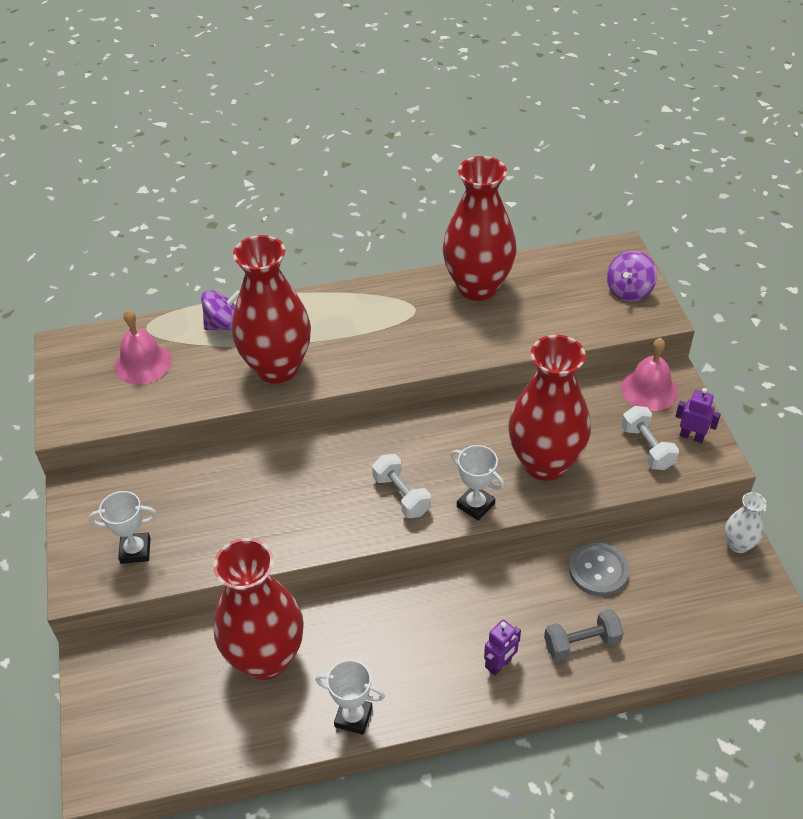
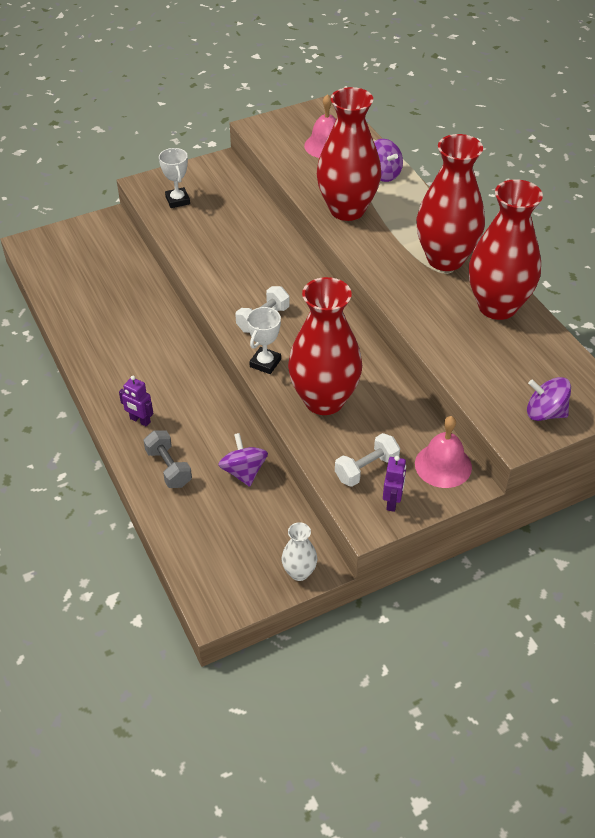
camera: 75 degrees right, 0 degrees up
(266, 658) = (124, 296): red vase -> red vase (445, 259)
(353, 717) = (84, 348): white trophy -> none
(598, 570) = (244, 472): grey button -> purple spinning top

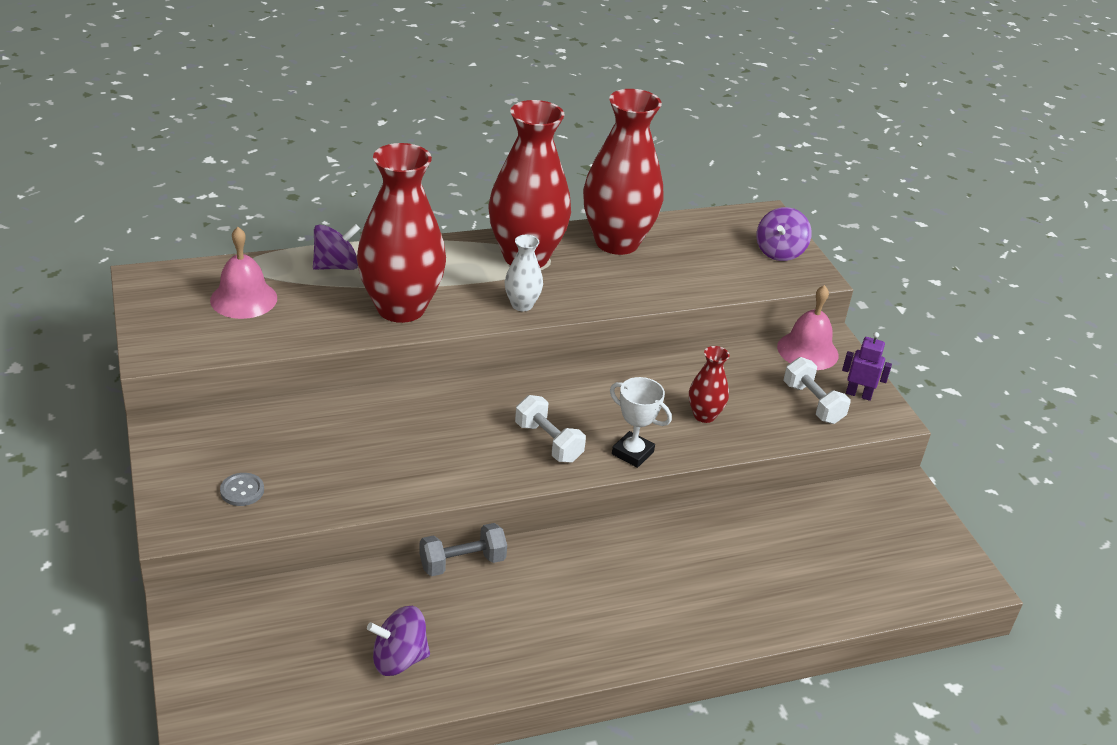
camera: 85 degrees left, 10 degrees down
(140, 420) = (671, 618): purple robot -> none
(168, 468) = (759, 598): grey dumbbell -> grey dumbbell (462, 563)
(177, 200) = (242, 491): white trophy -> grey button
(244, 472) = (769, 528): purple spinning top -> purple spinning top (399, 659)
(299, 572) = (916, 505): white vase -> white vase (522, 305)
(324, 400) = (704, 415): red vase -> red vase, size x0.45

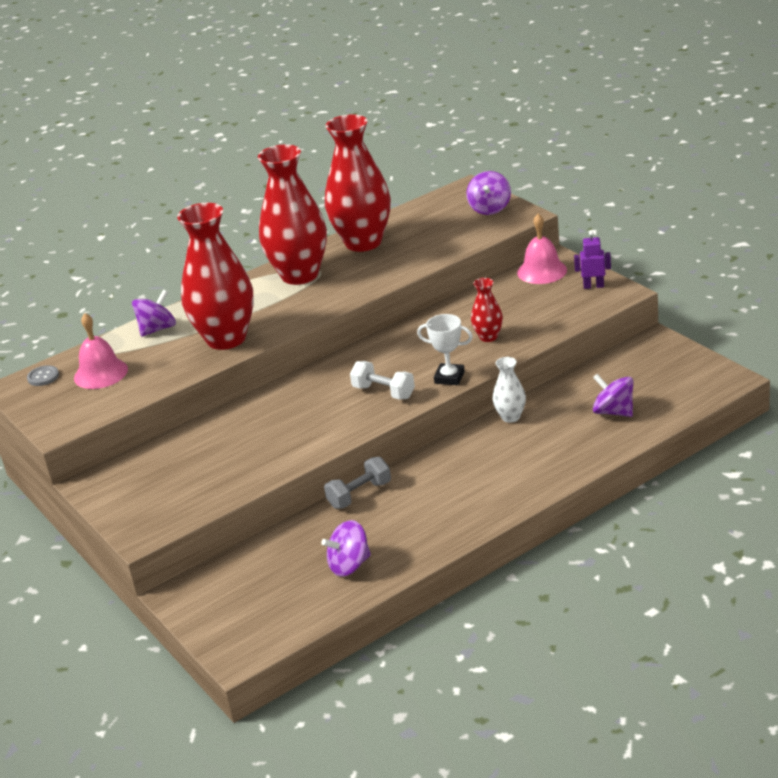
camera: 10 degrees left, 5 degrees down
(242, 491) = (175, 498): grey button -> grey button (43, 377)
(522, 305) = (316, 306): white vase -> white vase (510, 417)
(812, 403) = (563, 303): white dumbbell -> none
(812, 570) = (613, 412): none -> purple spinning top

